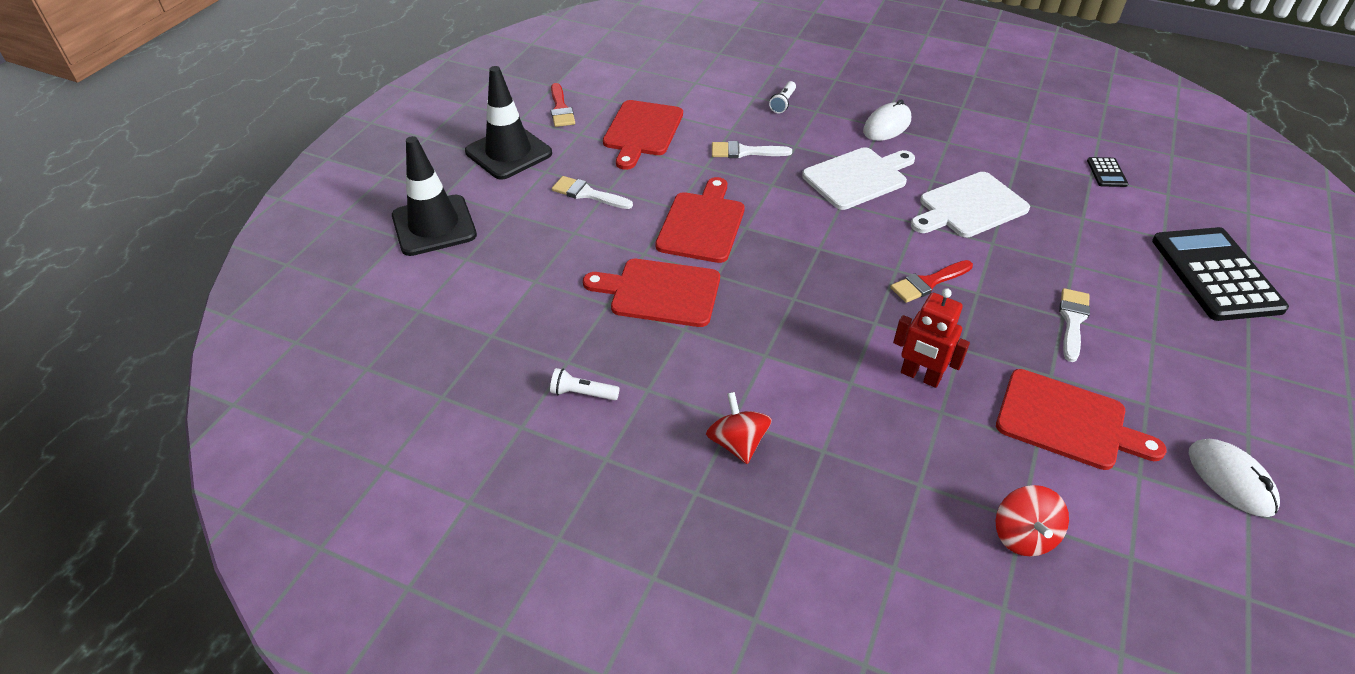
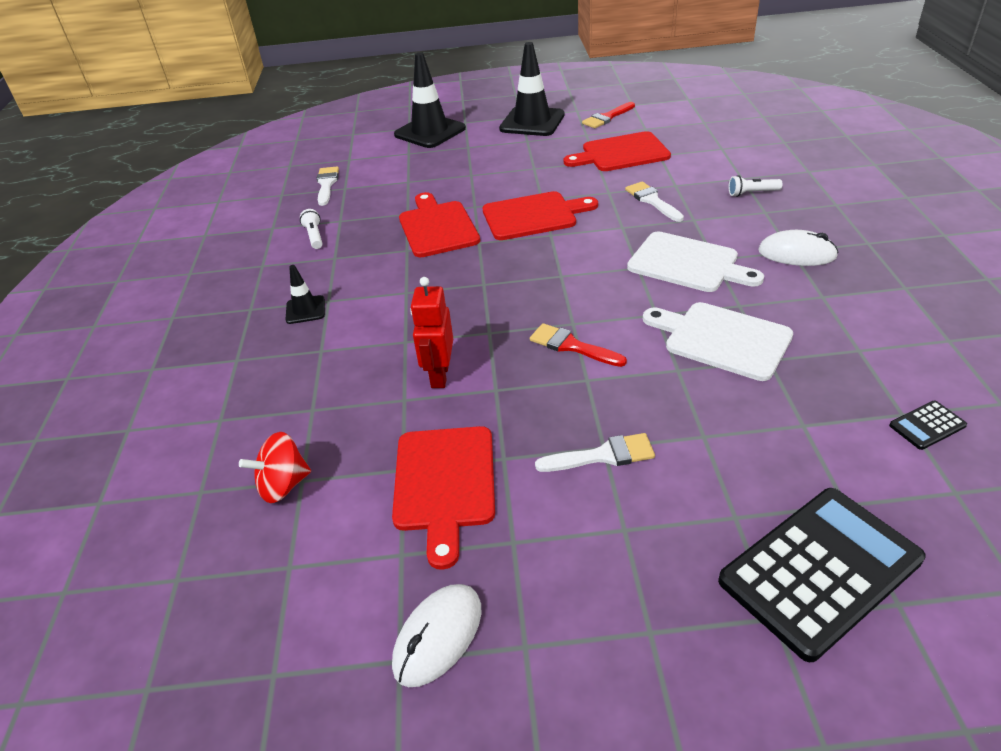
camera: 65 degrees right, 5 degrees down
(588, 194) = (519, 163): white brush -> white brush (327, 184)
(737, 443) = (305, 310): red spinning top -> black traffic cone

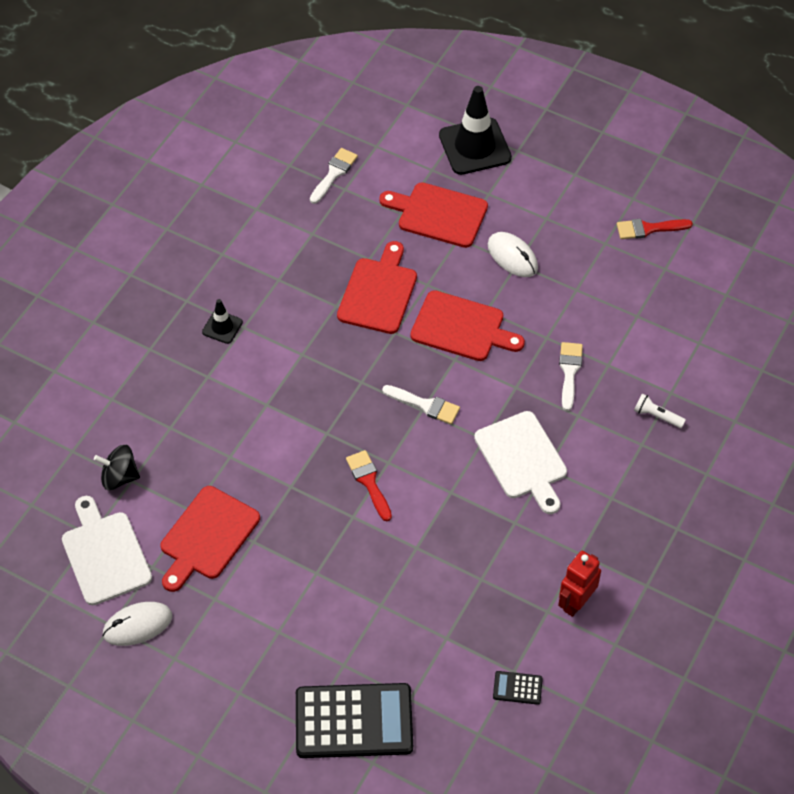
camera: 30 degrees right, 15 degrees up
(283, 485) = (119, 477): red spinning top -> black spinning top
(314, 236) = (280, 242): white flashlight -> none
(439, 375) = (265, 451): red robot -> red robot (576, 602)
(532, 122) = (576, 191): black traffic cone -> none
(602, 456) = (310, 578): white brush -> white brush (425, 405)
(621, 153) = (607, 292): red cutting board -> red cutting board (438, 214)
(722, 339) = (470, 543): white cutting board -> white cutting board (105, 554)
(796, 254) = (611, 503): white mouse -> white mouse (512, 256)

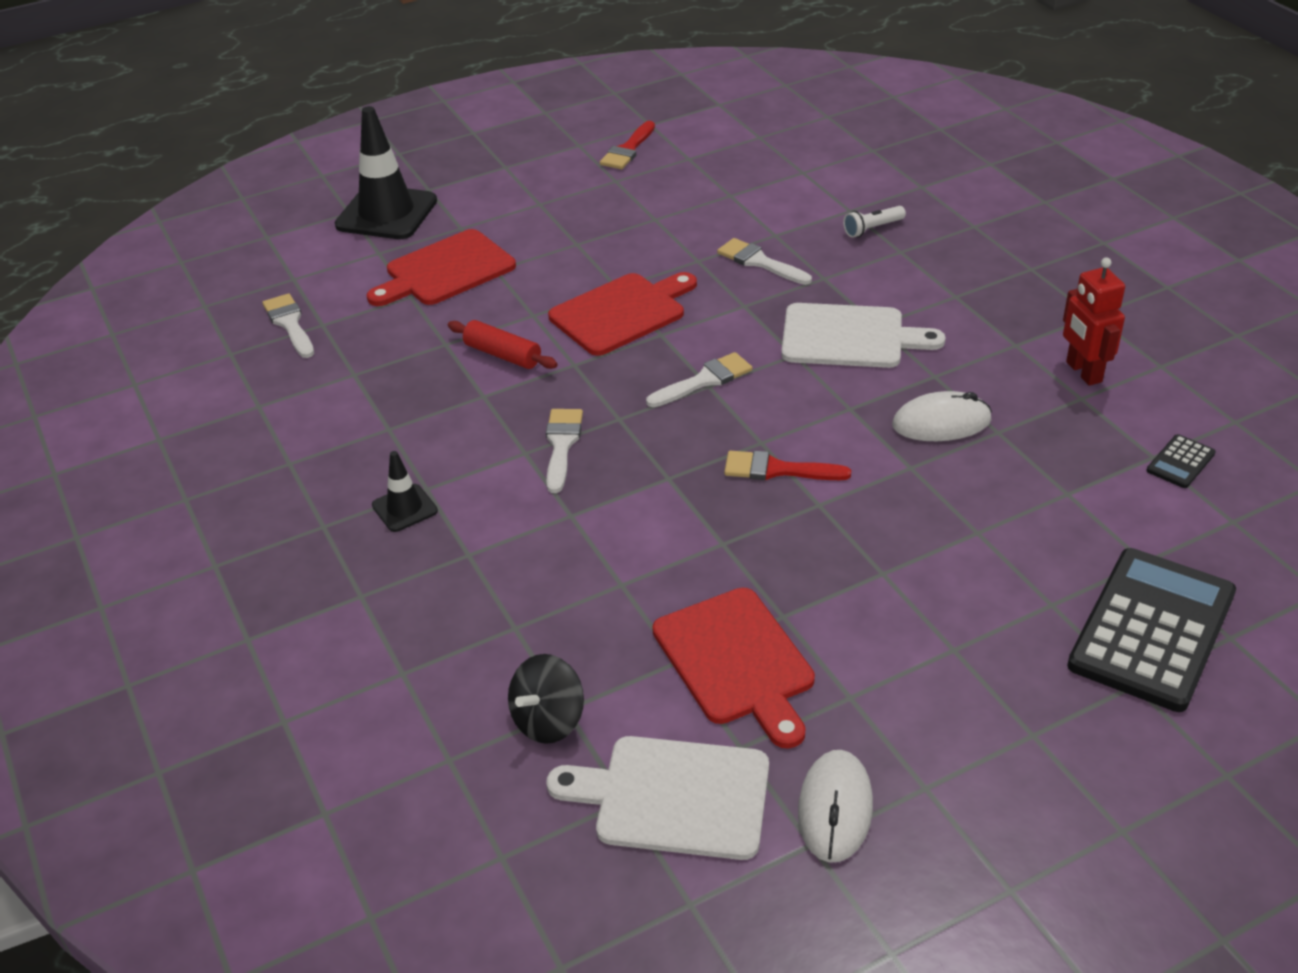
camera: 55 degrees left, 15 degrees down
(319, 367) = (561, 445): none -> white brush
(378, 292) = (502, 355): red cutting board -> red rolling pin
(512, 256) = (564, 243): white mouse -> white mouse (941, 423)

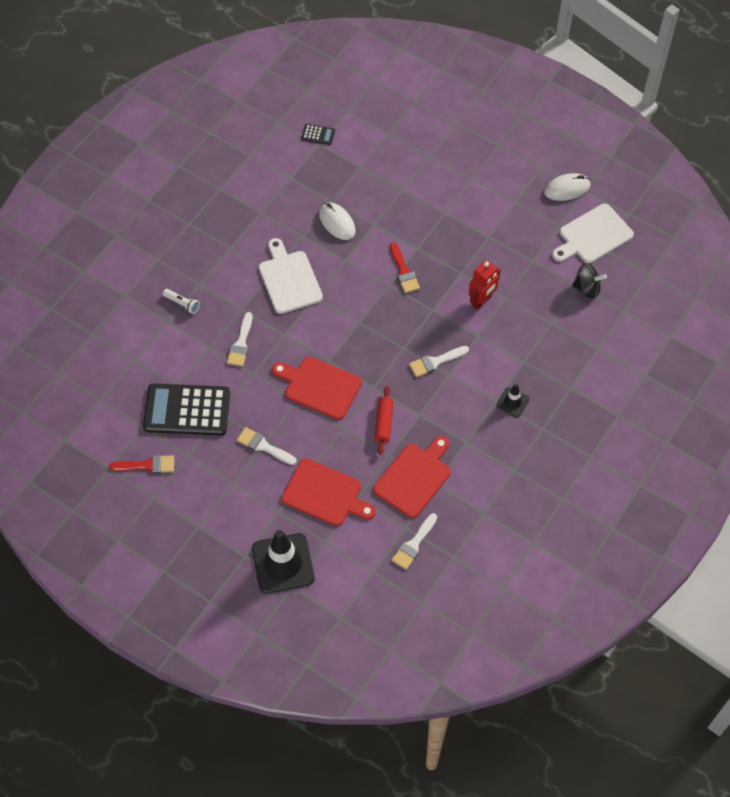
camera: 120 degrees left, 20 degrees up
(673, 797) = (593, 235): white cutting board -> white cutting board turned 75 degrees clockwise
(704, 380) = (356, 325): white brush -> white brush (263, 446)
(736, 662) = (521, 242): red cutting board -> red cutting board (414, 477)
(1083, 372) = (270, 181): red robot -> red robot (481, 301)
(1151, 629) = (425, 124): black calculator -> black calculator (187, 410)

